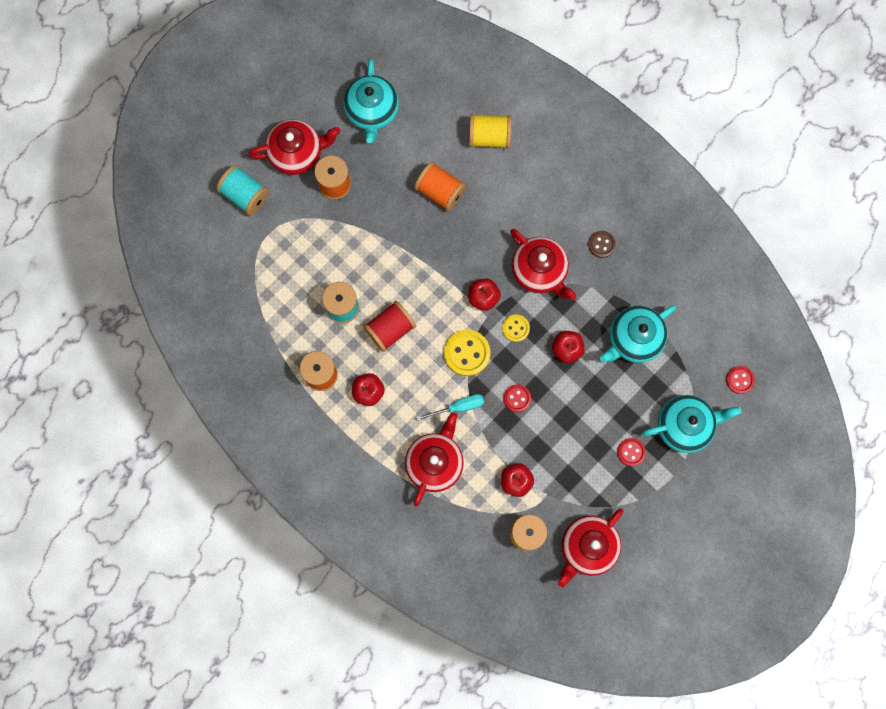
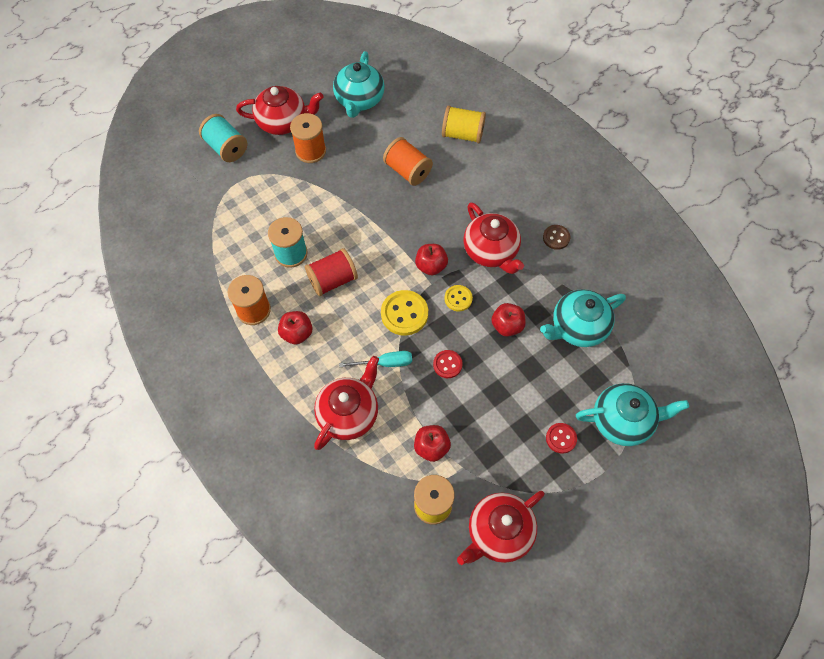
camera: 10 degrees right, 15 degrees down
(739, 380) = (686, 385): red button -> none

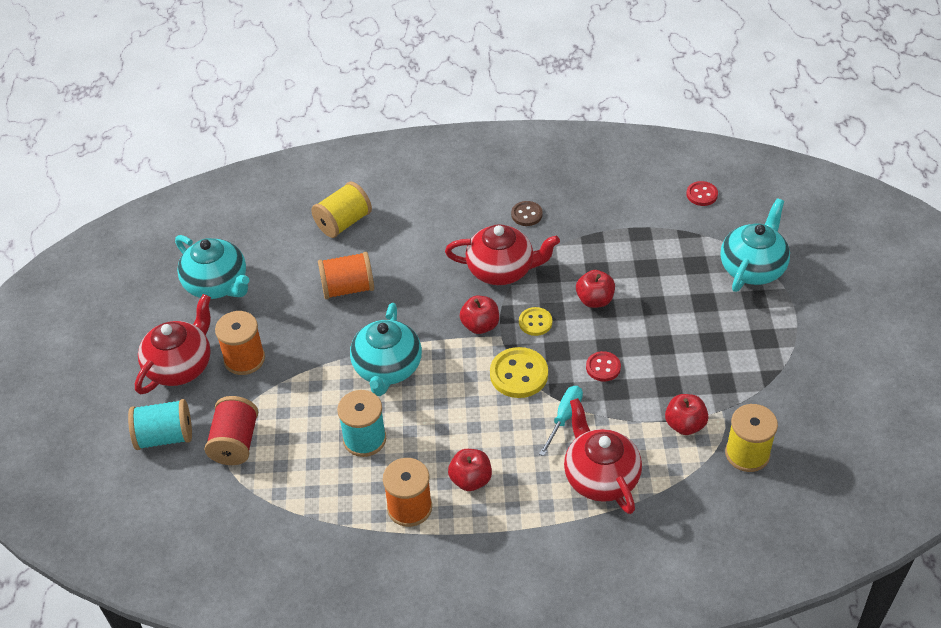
camera: 55 degrees left, 15 degrees down
(333, 280) = (429, 417): red spool -> red spool (235, 442)
(498, 532) = (806, 415): red teapot -> none
(561, 438) = (741, 320): red button -> red button (702, 194)
(577, 327) = (635, 249): turquoise teapot -> turquoise teapot (387, 368)

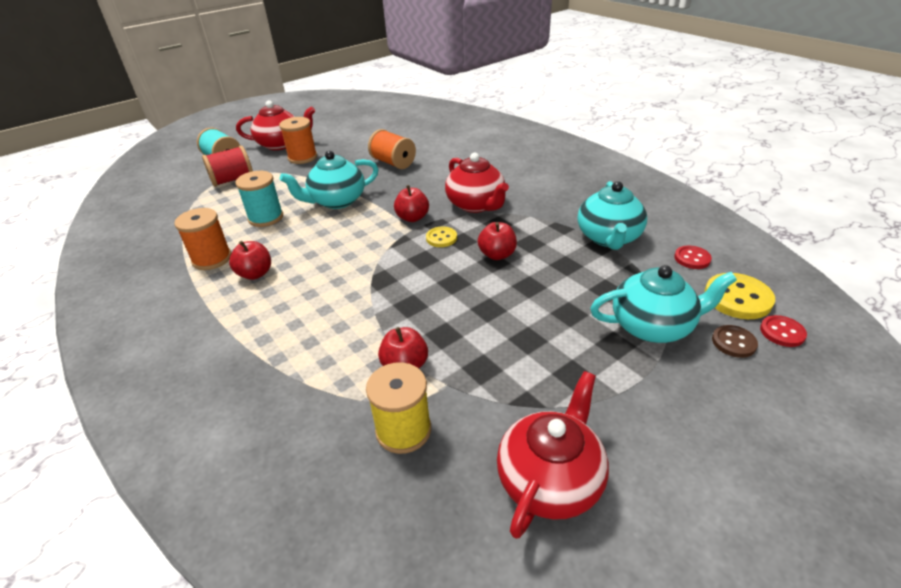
camera: 55 degrees right, 10 degrees down
(217, 284) = (353, 130): turquoise teapot -> turquoise teapot (608, 238)
(343, 222) = (446, 141): yellow spool -> none
(519, 374) = (381, 252): yellow button -> yellow button (737, 298)
(526, 214) = (543, 193): brown button -> brown button (733, 342)
(564, 418) = (354, 291): turquoise screwdriver -> none
(600, 477) = (301, 338): red teapot -> red teapot (550, 479)
(603, 367) = (428, 289): red button -> red button (782, 332)

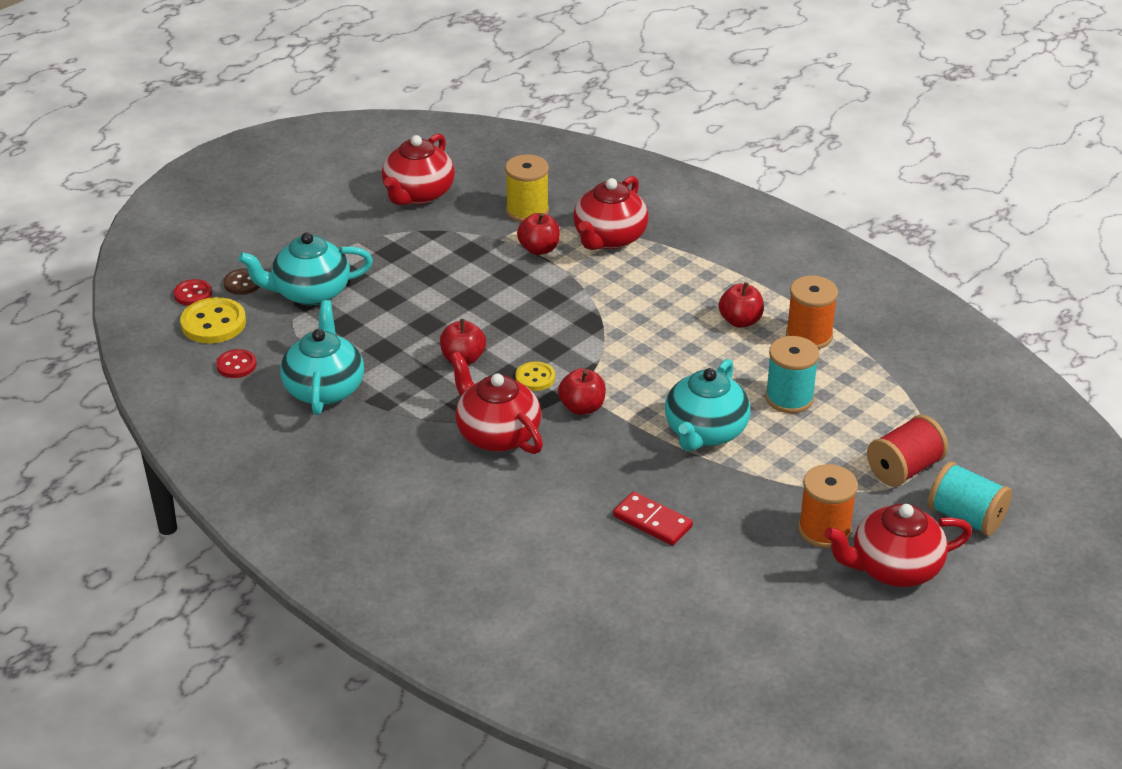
camera: 170 degrees right, 0 degrees up
(322, 375) = (609, 238): none -> red teapot
(336, 201) = (705, 432): turquoise teapot -> turquoise teapot turned 150 degrees clockwise
(393, 163) = (652, 521): orange spool -> red domino

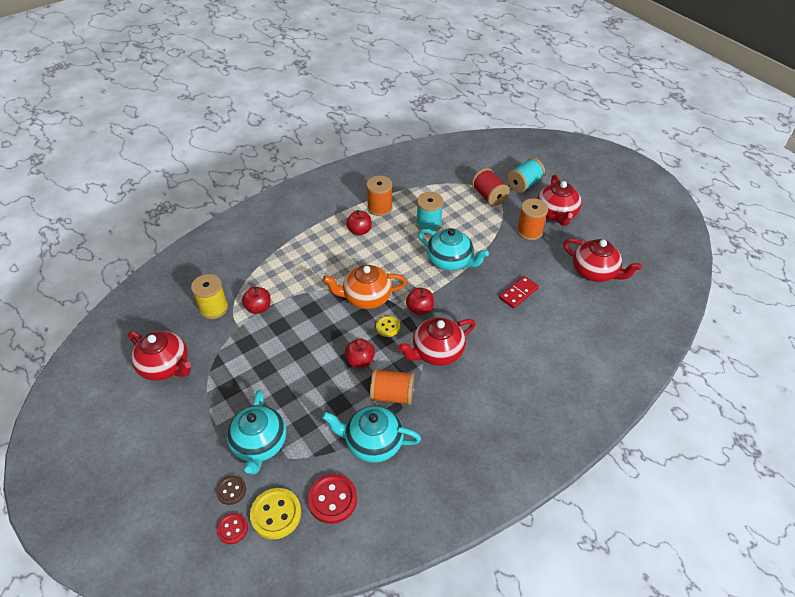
camera: 80 degrees left, 10 degrees up
(236, 365) = (332, 499): red button -> red button, size x1.68
(407, 397) = (392, 395): none -> orange spool
(590, 348) = (366, 297): none -> orange teapot
(609, 238) = (261, 273): red teapot -> red teapot (595, 272)

